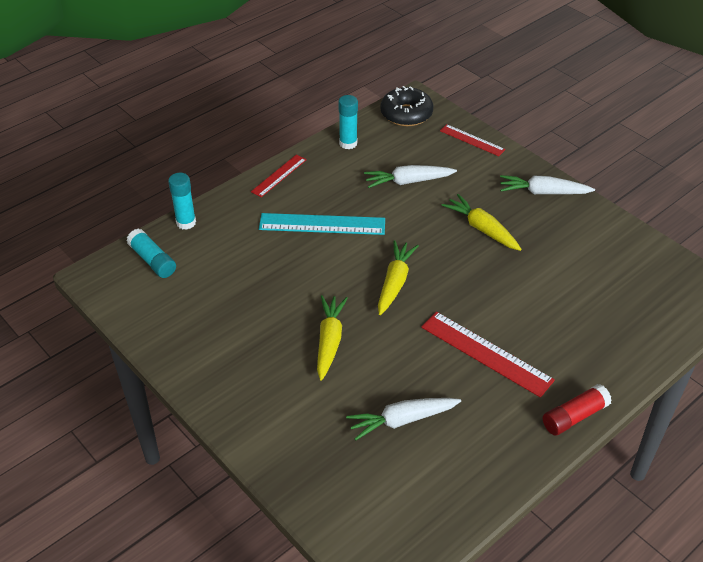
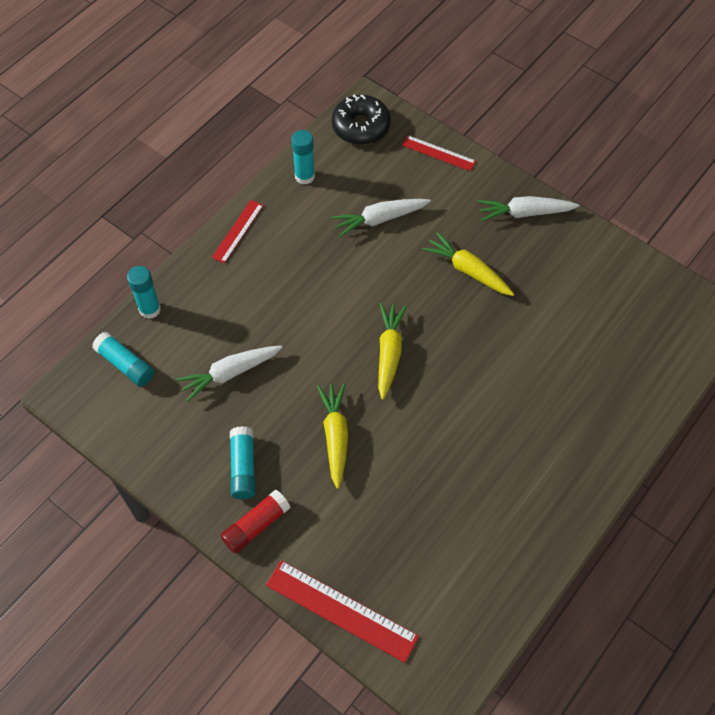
camera: 10 degrees left, 15 degrees up
(237, 354) = (243, 467): none -> turquoise glue stick
(322, 224) = (298, 289): turquoise ruler -> none
(402, 420) = (427, 518): white carrot -> white carrot (230, 373)
(486, 353) = (496, 425): red ruler -> red ruler (341, 610)
(574, 416) = (594, 486): red glue stick -> red glue stick (256, 525)

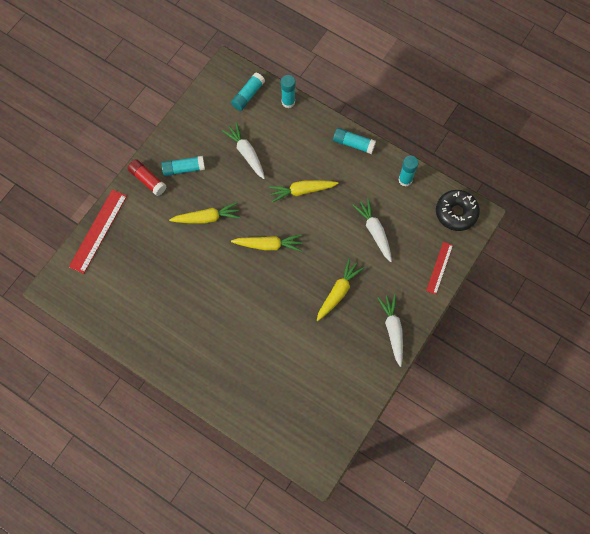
camera: 85 degrees right, 10 degrees up
(238, 231) = (353, 144): red ruler -> turquoise glue stick
(305, 302) = (302, 191): none -> yellow carrot

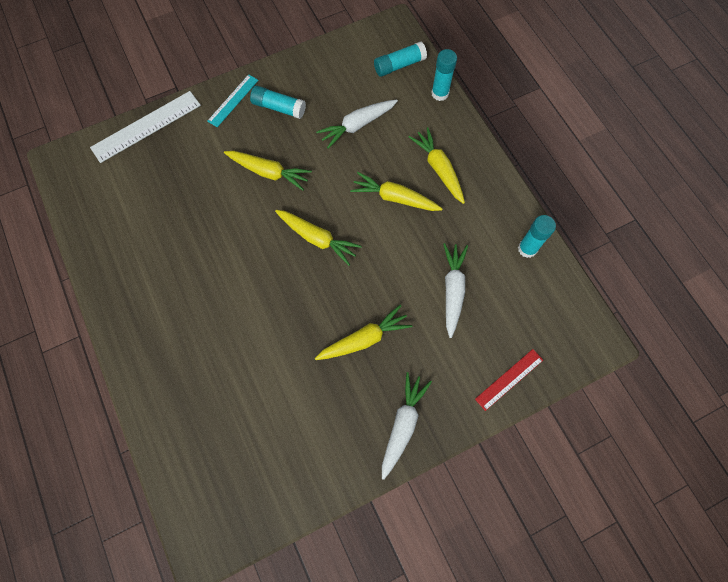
camera: 30 degrees right, 0 degrees up
(98, 231) = (146, 126): red ruler -> white ruler
(148, 180) = (233, 100): red glue stick -> turquoise ruler
(246, 153) = (357, 125): white carrot -> white carrot turned 120 degrees counterclockwise
(319, 156) = (439, 169): none -> yellow carrot
(353, 144) = (488, 176): turquoise glue stick -> none
(456, 213) = (570, 322): black donut -> none

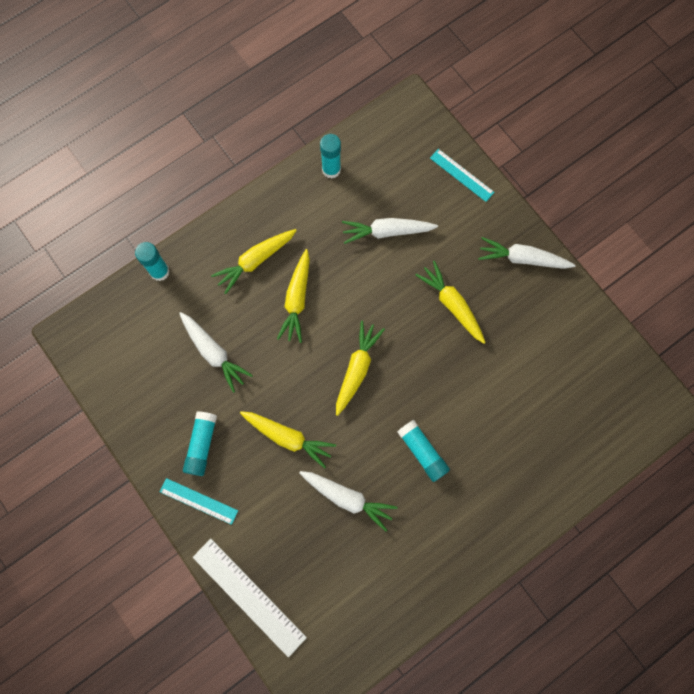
camera: 100 degrees left, 5 degrees up
(202, 211) = (347, 498): none -> white carrot
(268, 172) = (287, 437): yellow carrot -> yellow carrot turned 105 degrees clockwise
(399, 65) = (126, 320): turquoise glue stick -> turquoise glue stick (422, 452)
(509, 379) = (461, 175): red ruler -> turquoise ruler

